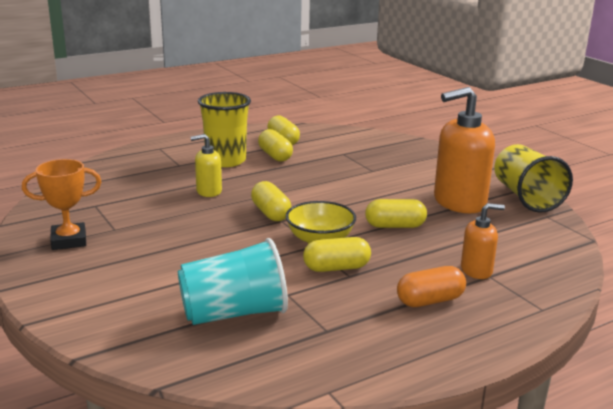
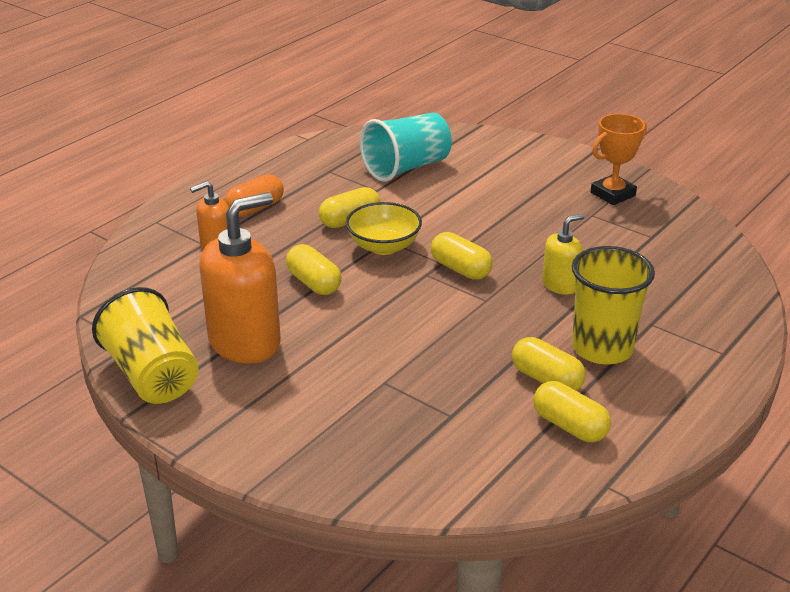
camera: 160 degrees right, 10 degrees up
(395, 226) = (314, 283): yellow capsule -> yellow capsule turned 75 degrees clockwise

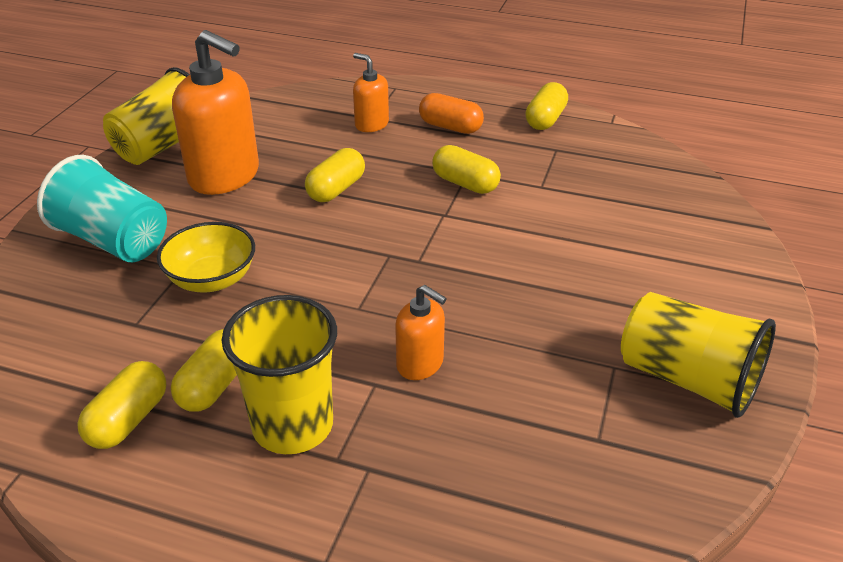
camera: 70 degrees right, 5 degrees up
(384, 246) = (428, 215): yellow bowl -> yellow bowl (212, 279)
(406, 168) = (606, 195): turquoise cup -> turquoise cup (114, 241)
(460, 269) = (412, 277): yellow capsule -> yellow capsule (545, 119)
(560, 285) = (420, 364): yellow soap dispenser -> orange soap dispenser
(612, 194) = (687, 379): orange trophy -> yellow cup

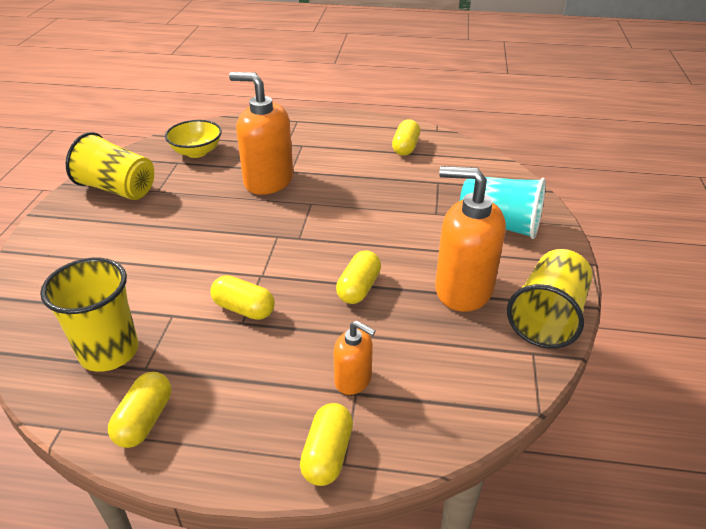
camera: 170 degrees right, 0 degrees up
(212, 279) = (412, 209): yellow bowl -> yellow bowl (196, 152)
(214, 385) = (374, 162): yellow capsule -> yellow capsule (327, 454)
(293, 425) = (327, 153): yellow cup -> yellow cup (109, 351)
(420, 364) = (268, 181): orange soap dispenser -> orange soap dispenser, size x1.92
(450, 127) = (262, 388): orange capsule -> none

